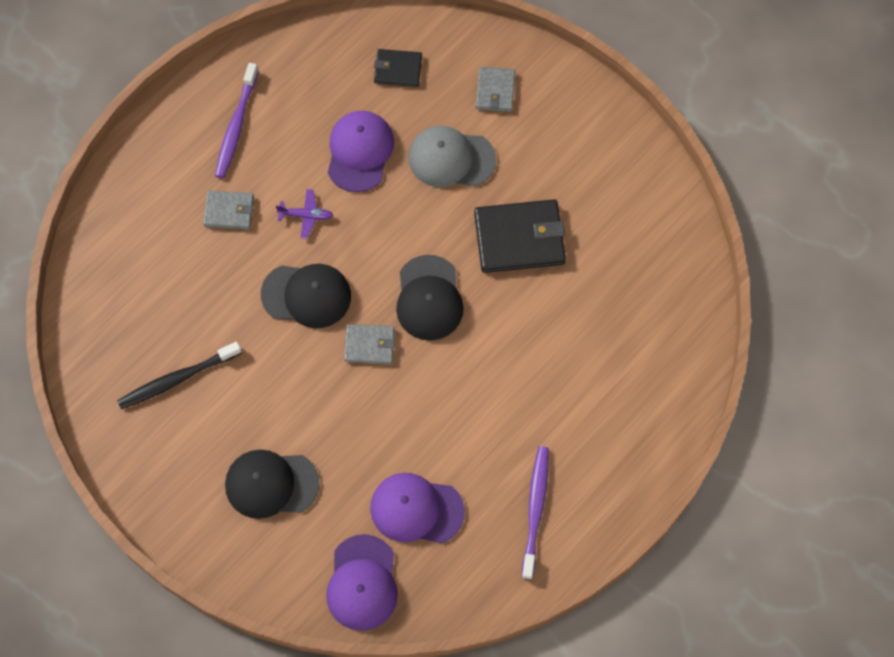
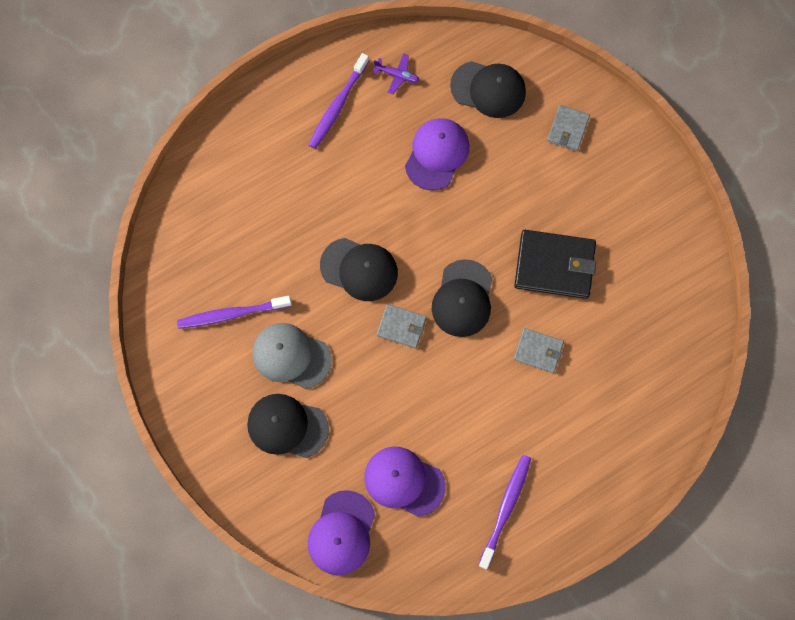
camera: 15 degrees right, 5 degrees up
(177, 379) = (231, 314): black toothbrush -> purple toothbrush
(229, 211) = (313, 179): grey wallet -> grey wallet (538, 351)
(306, 216) = (377, 199): purple plane -> purple plane (397, 75)
(397, 69) = (488, 89): black wallet -> black cap
(451, 158) = (514, 180): grey cap -> grey cap (291, 356)

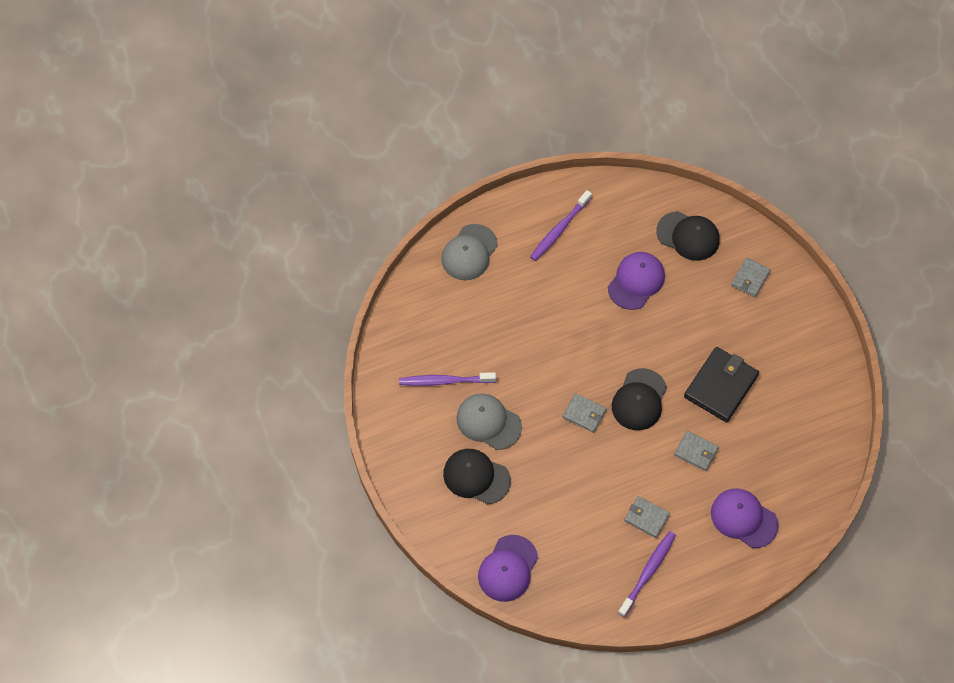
camera: 10 degrees right, 10 degrees down
(236, 151) = (469, 252): none -> grey cap
(359, 269) = (556, 362): black cap -> none
(397, 75) = (613, 213): purple plane -> none
(404, 481) = (566, 536): purple cap -> purple cap (743, 518)
(493, 441) = (646, 517): none -> grey wallet
(554, 266) = (721, 386): black wallet -> black wallet turned 75 degrees counterclockwise

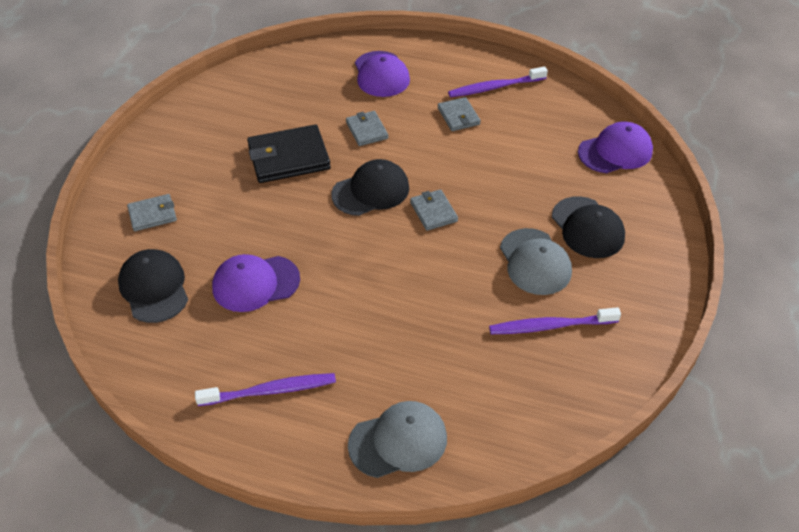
camera: 140 degrees left, 15 degrees down
(444, 381) = (550, 326): purple toothbrush -> purple toothbrush turned 135 degrees clockwise

